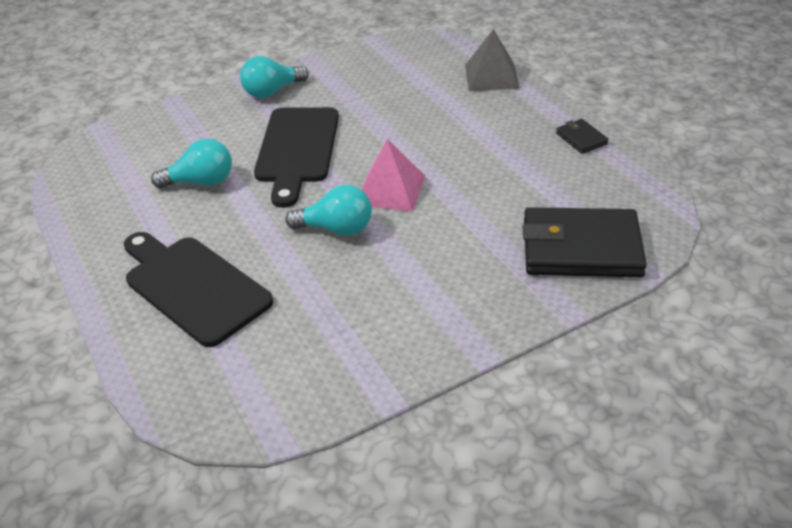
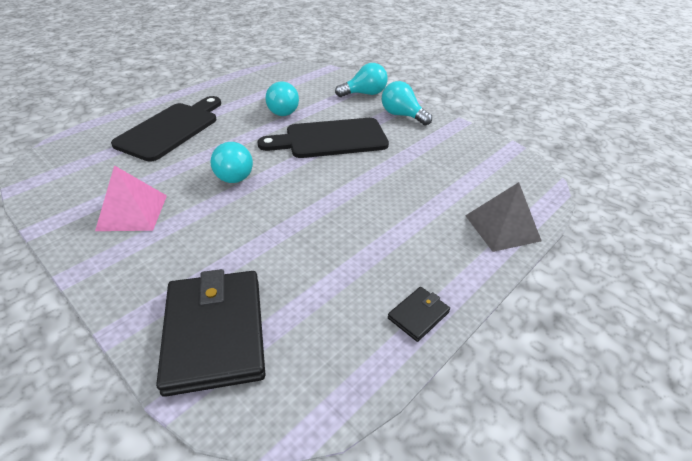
camera: 70 degrees right, 0 degrees up
(200, 109) = (364, 94): none -> turquoise light bulb
(390, 189) = (289, 191): pink pyramid -> pink pyramid (132, 212)

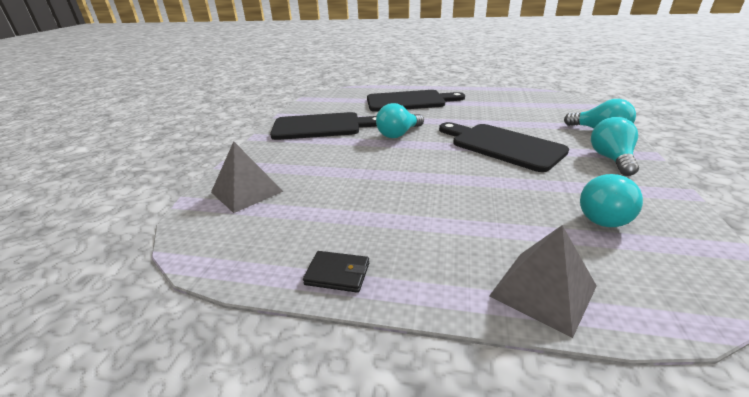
camera: 60 degrees right, 10 degrees down
(132, 212) = (321, 127): pink pyramid -> black cutting board
(215, 333) = (247, 191): black wallet -> grey pyramid
(281, 110) = (497, 116): turquoise light bulb -> turquoise light bulb (603, 216)

